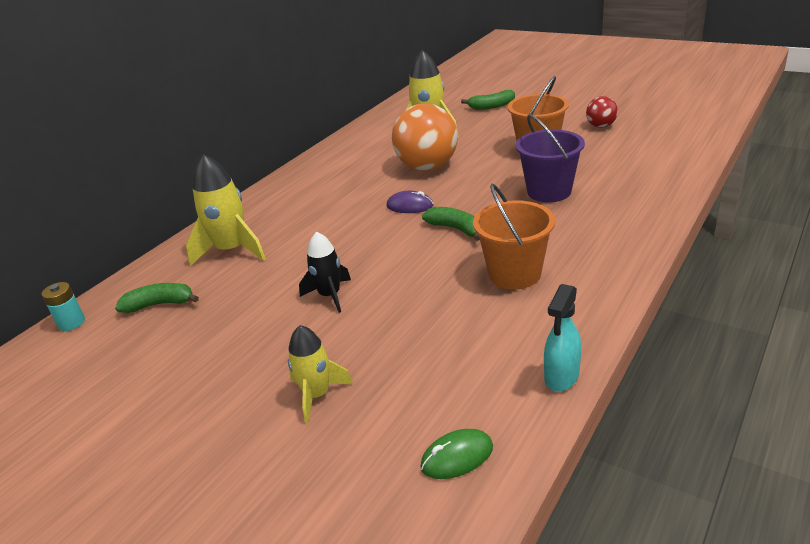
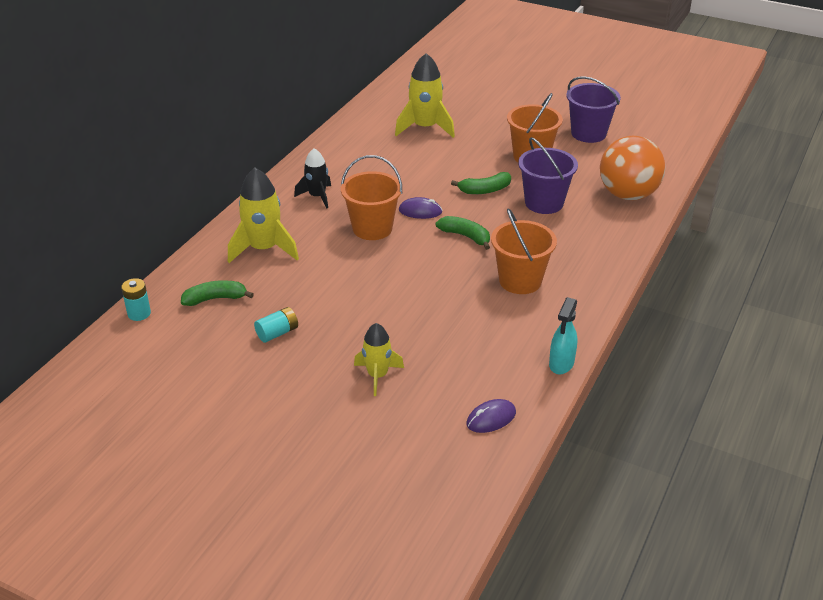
camera: 10 degrees left, 5 degrees up
(213, 342) = (277, 333): none -> turquoise battery
(330, 295) = (367, 295): black rocket -> black rocket (317, 196)
(354, 225) = (372, 228): none -> orange bucket
(427, 167) = (429, 169): orange ball -> orange ball (628, 195)
(457, 457) = (491, 418): green mouse -> purple mouse
(491, 106) = (482, 100): green banana -> green banana (485, 190)
(601, 126) = (588, 133): red ball -> purple bucket

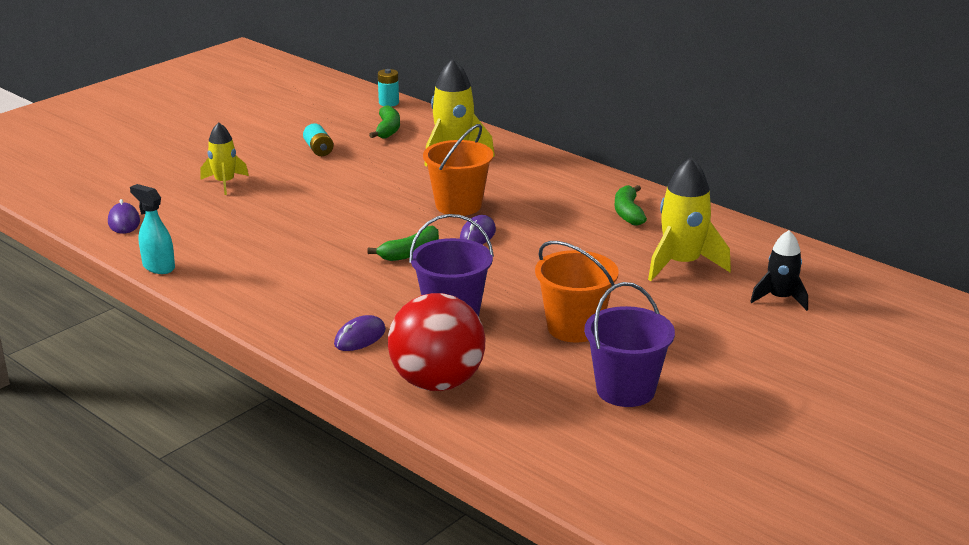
camera: 105 degrees right, 10 degrees down
(317, 196) = (539, 184): black rocket -> black rocket (780, 298)
(485, 190) = (503, 280): green banana -> green banana (628, 213)
(520, 281) = (306, 270): orange bucket -> none
(598, 234) = (360, 337): none -> purple mouse
(628, 195) = (437, 382): orange ball -> red ball

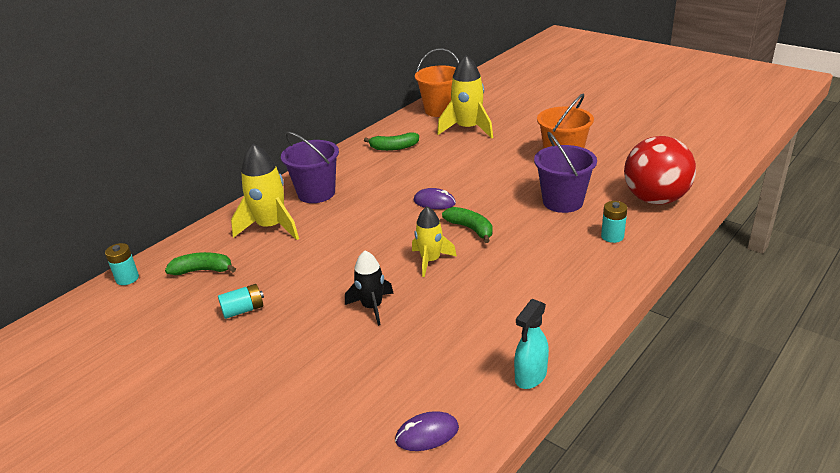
camera: 90 degrees left, 5 degrees up
(225, 183) = (322, 367): yellow rocket -> yellow rocket (430, 260)
(360, 337) = (612, 236): purple mouse -> turquoise battery
(458, 205) = (381, 215): orange bucket -> orange bucket (440, 110)
(625, 390) = (627, 140): purple bucket -> purple bucket (316, 193)
(780, 298) = (504, 103): black rocket -> black rocket (372, 307)

